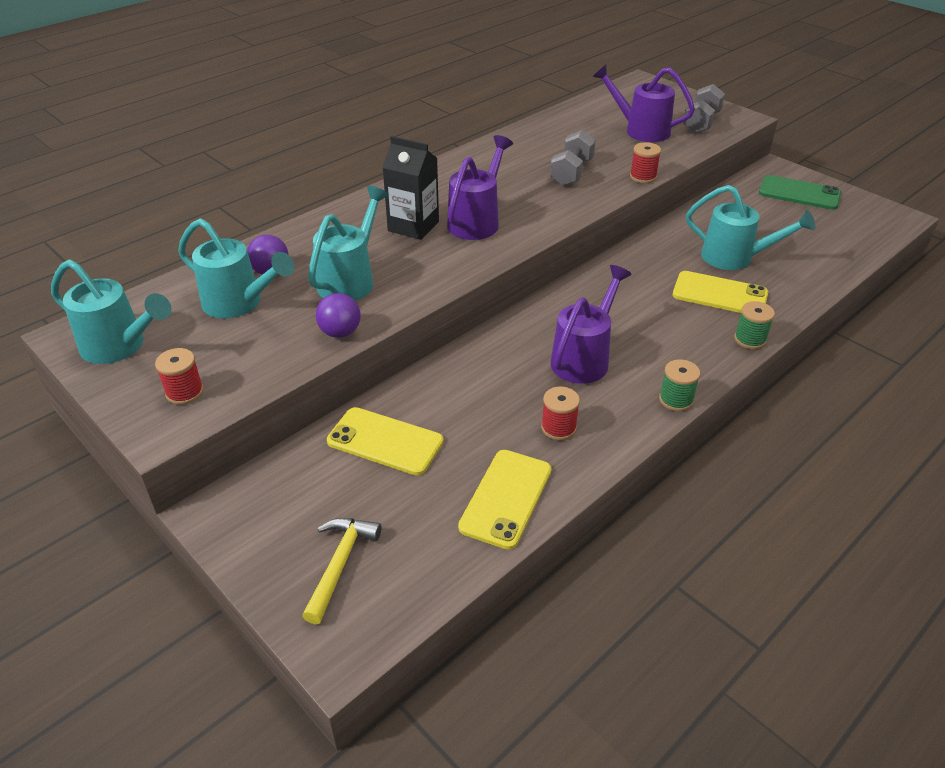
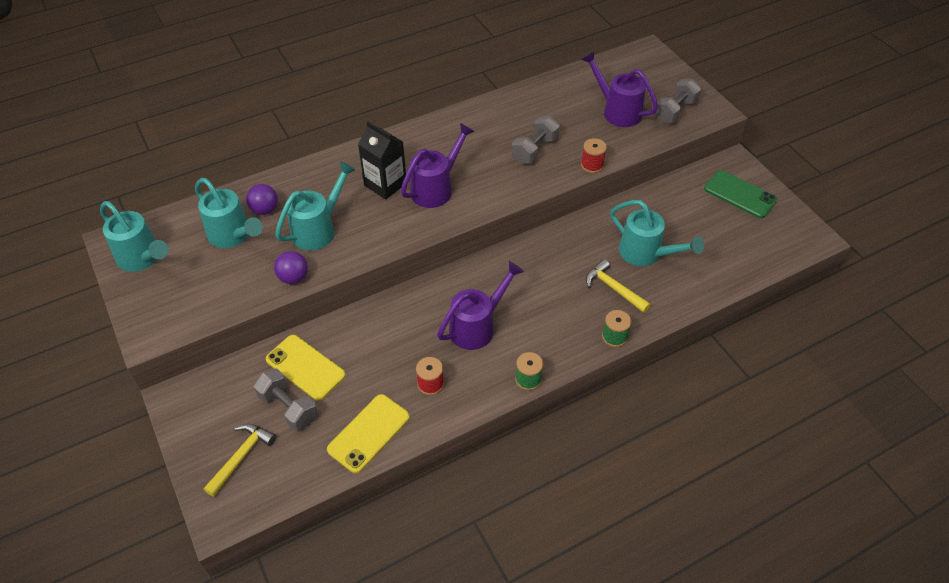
camera: 15 degrees right, 10 degrees up
(184, 392) = (173, 308): red spool -> none
(382, 491) = (288, 407): none -> grey dumbbell
(719, 294) = (613, 288): yellow phone -> yellow hammer

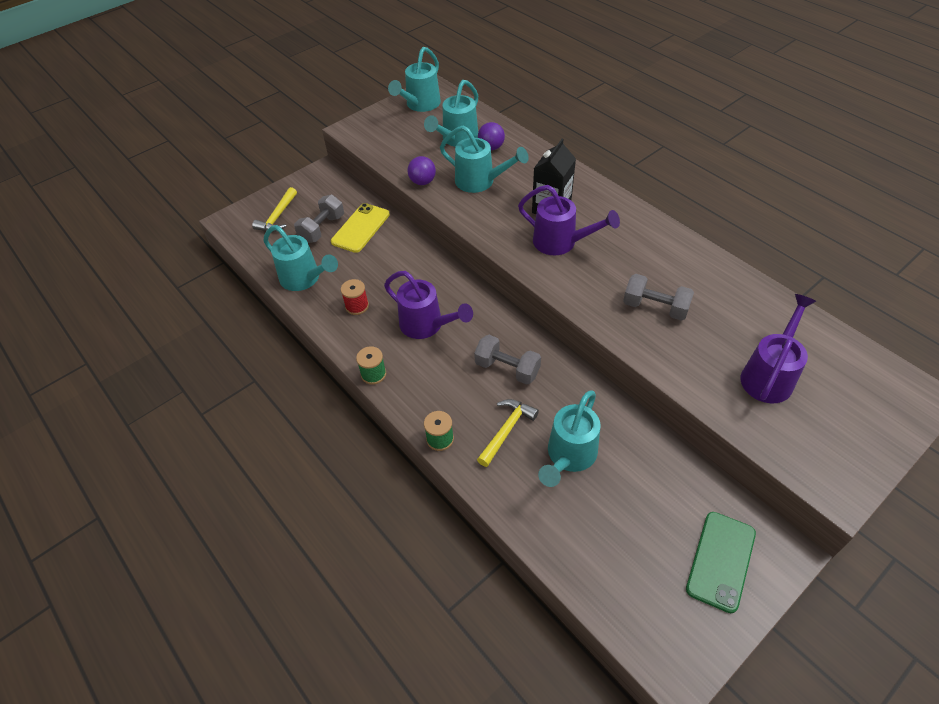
camera: 80 degrees right, 0 degrees up
(241, 456) = (278, 217): yellow hammer -> yellow hammer turned 90 degrees clockwise
(368, 433) = (304, 279): yellow phone -> turquoise watering can
(592, 165) = (655, 362): red spool -> none
(675, 111) = (808, 440): grey dumbbell -> grey dumbbell (507, 369)

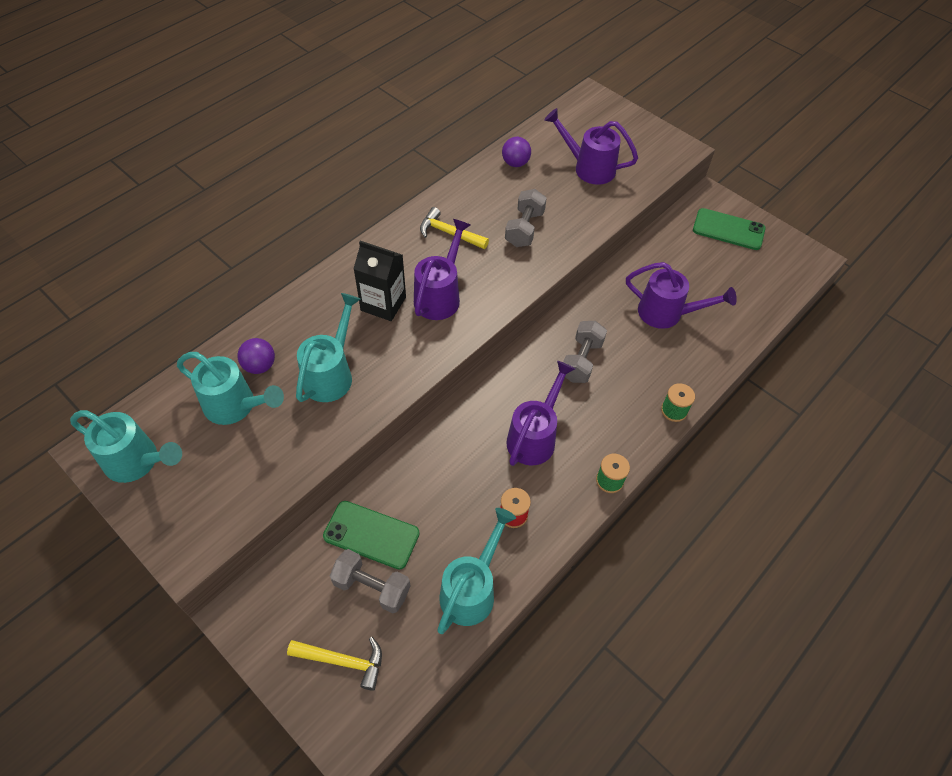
camera: 100 degrees left, 5 degrees up
(361, 228) = (371, 534): yellow phone -> green phone
(422, 182) = (327, 438): purple ball -> purple ball (515, 163)
(506, 430) = (651, 358): yellow hammer -> yellow hammer (449, 233)
(569, 456) = (666, 313): turquoise watering can -> purple watering can

